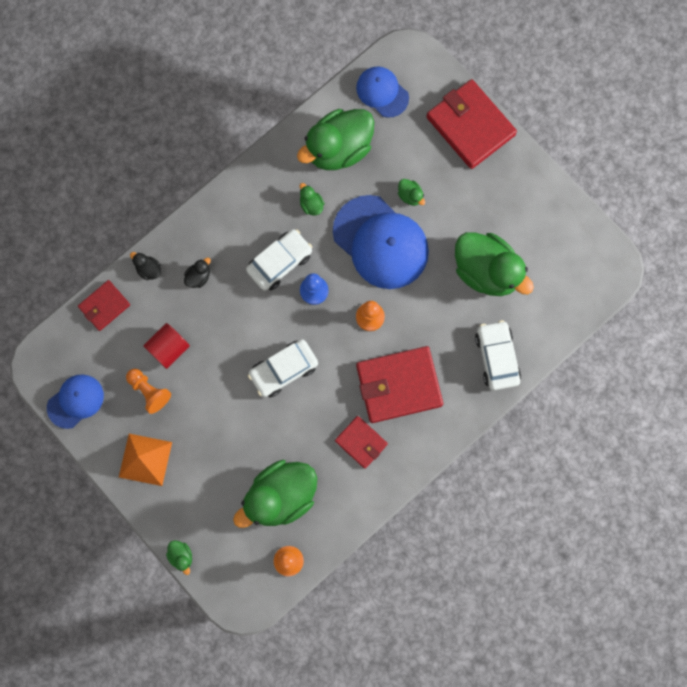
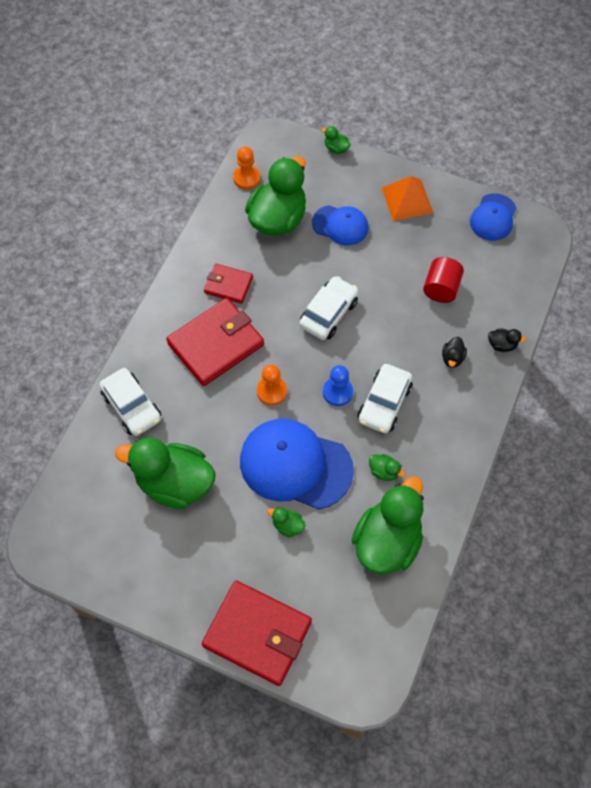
camera: 155 degrees right, 15 degrees down
(104, 306) = (520, 298): red wallet -> none
(149, 391) = (436, 249): orange pawn -> none
(382, 92) = (373, 627): blue cap -> blue cap (340, 225)

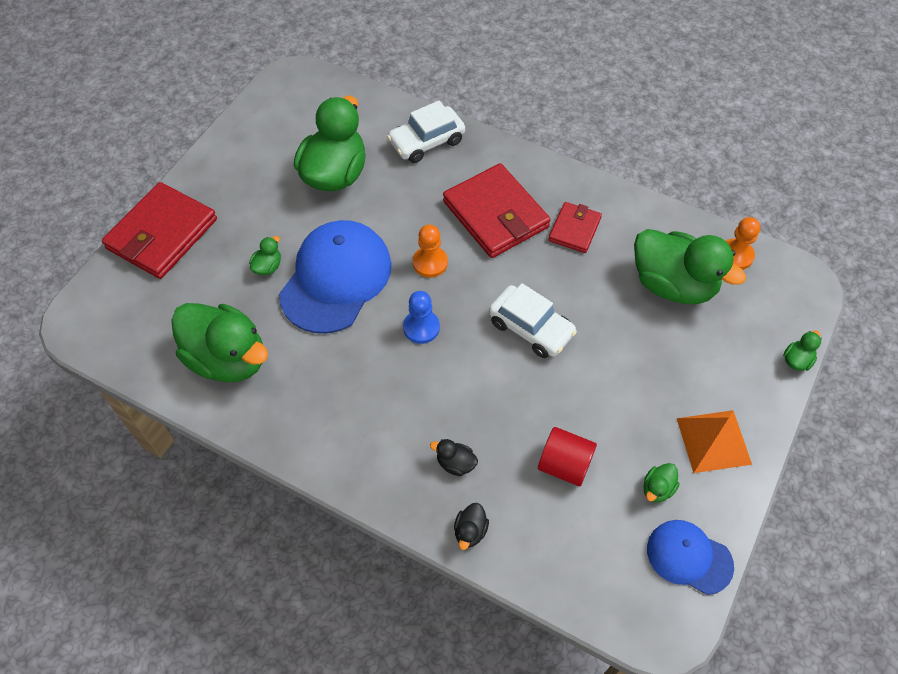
camera: 95 degrees right, 5 degrees down
(340, 225) = (666, 353): blue cap -> none
(384, 403) = (400, 375): white car -> none
(384, 471) = (312, 365): green duck -> green duck (657, 489)

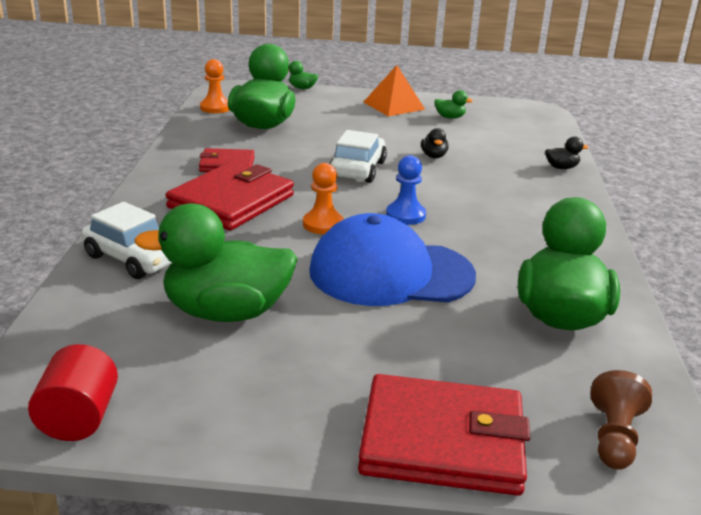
camera: 115 degrees left, 30 degrees down
(110, 315) = (614, 437): none -> brown pawn
(268, 267) = (415, 324): green duck -> none
(455, 463) = (517, 180): black duck -> black duck (434, 156)
(564, 465) = (468, 144): red cylinder -> red cylinder (78, 418)
(689, 557) = (485, 107): blue cap -> none

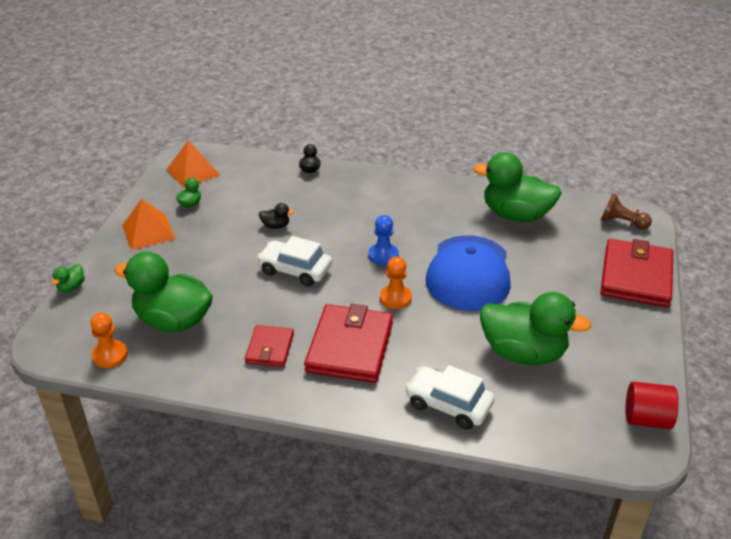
camera: 80 degrees left, 10 degrees up
(134, 258) = (448, 404): white car -> white car turned 105 degrees counterclockwise
(226, 312) = (523, 353): green duck -> green duck turned 75 degrees counterclockwise
(231, 201) = (350, 347): red wallet -> red wallet turned 60 degrees clockwise
(509, 114) = (193, 172): none -> orange pyramid

